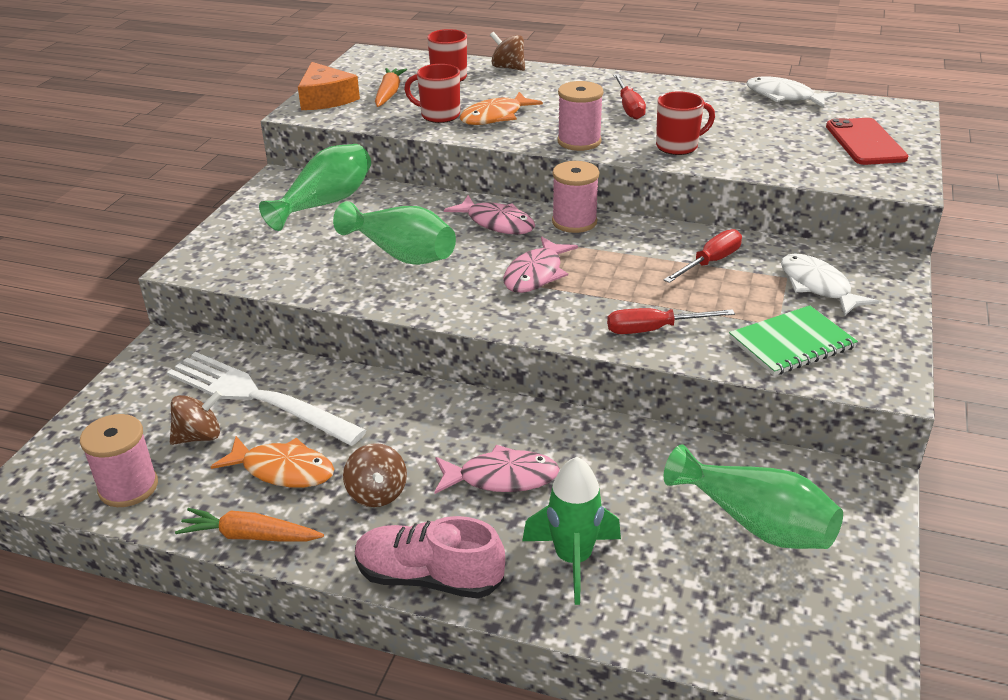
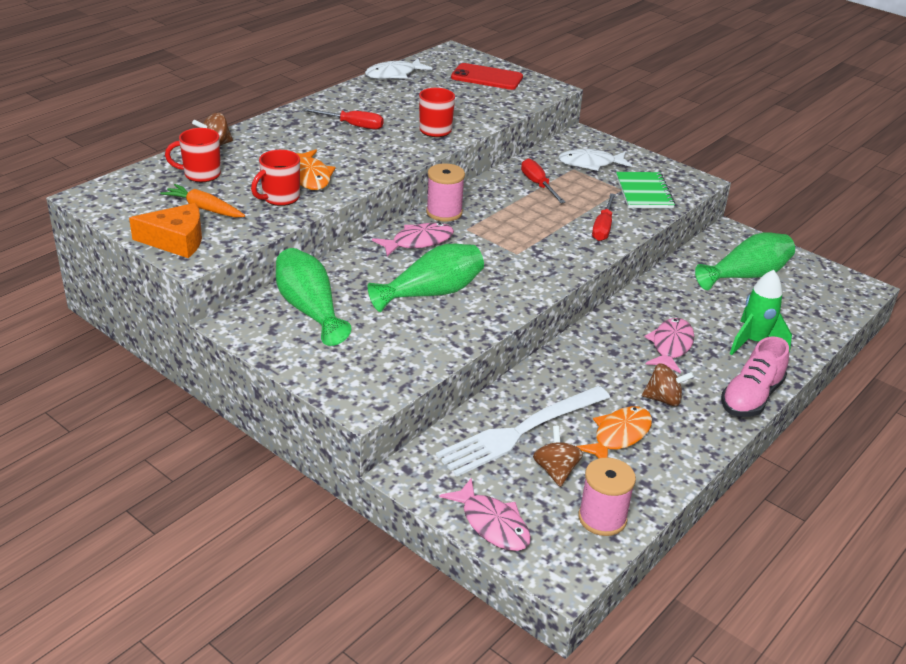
camera: 70 degrees left, 0 degrees up
(250, 536) = (684, 464): orange carrot -> none
(536, 274) = (506, 247): pink fish -> pink fish (492, 524)
(579, 141) = (391, 159): pink spool -> none

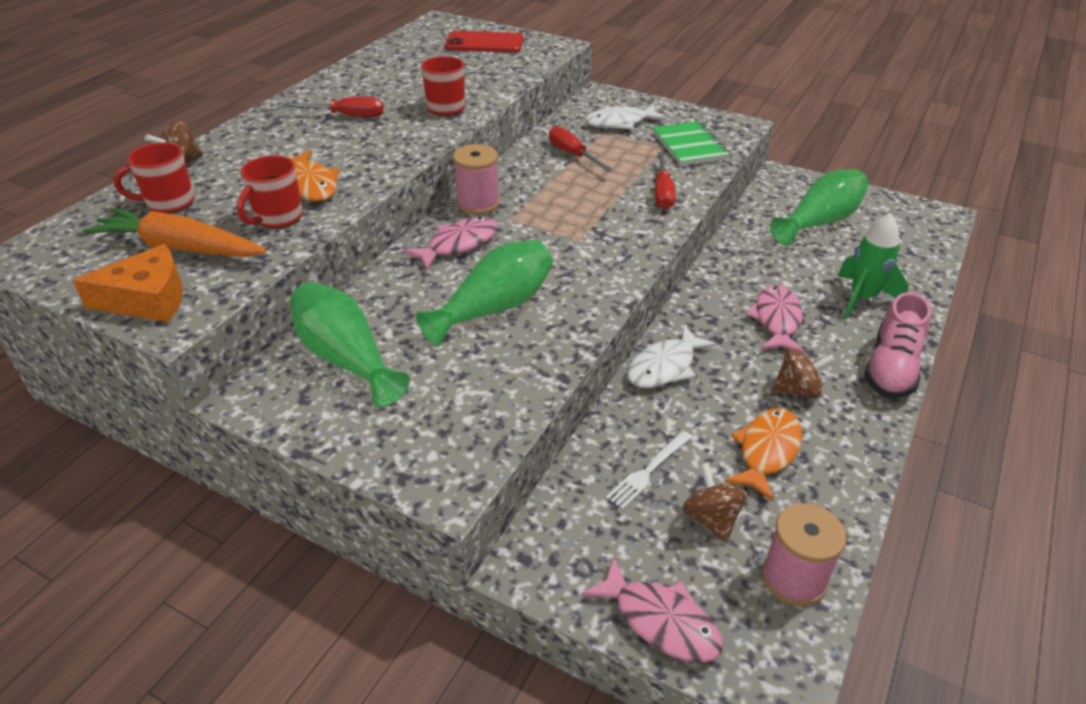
camera: 10 degrees left, 5 degrees up
(204, 208) = (180, 248): orange carrot -> orange carrot, size x1.51
(394, 74) = (380, 53): white fish -> white fish (665, 367)
(519, 432) = (648, 472): white fork -> white fork, size x0.47

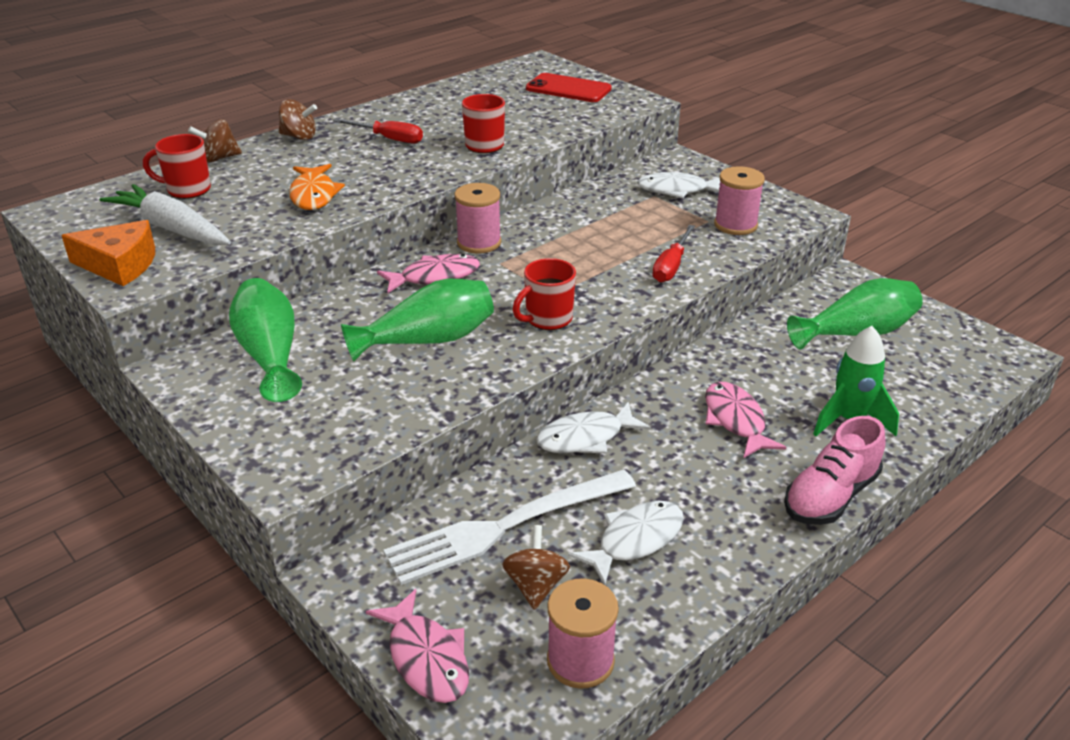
camera: 20 degrees right, 5 degrees down
(180, 248) = (171, 228): orange carrot -> white carrot
(278, 218) = (266, 218): red mug -> red mug (547, 319)
(573, 154) = (605, 213): red screwdriver -> none
(648, 472) = (503, 528): white fork -> white fork, size x2.12
(690, 146) = (735, 225): green notebook -> pink spool
(766, 451) = (635, 540): orange fish -> white fish
(776, 320) = (735, 420): pink fish -> pink fish turned 45 degrees counterclockwise
(797, 390) = (709, 492): brown spinning top -> brown spinning top (299, 137)

